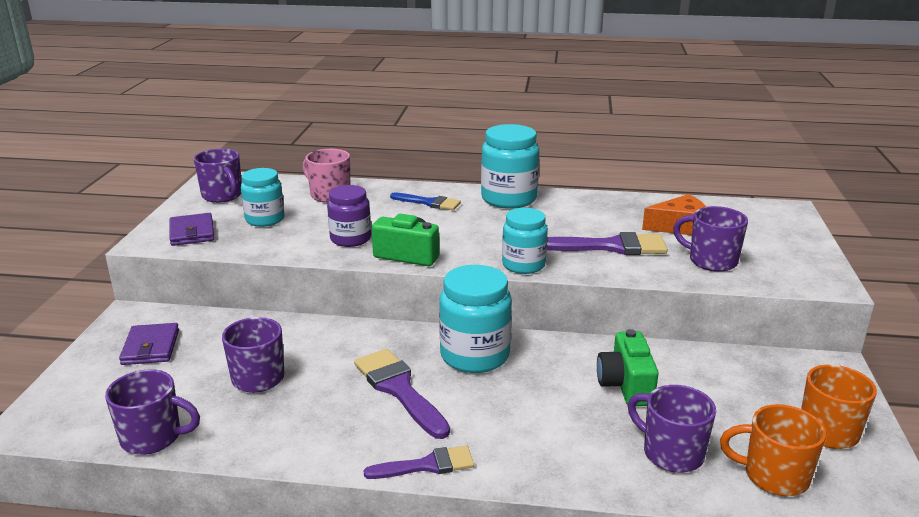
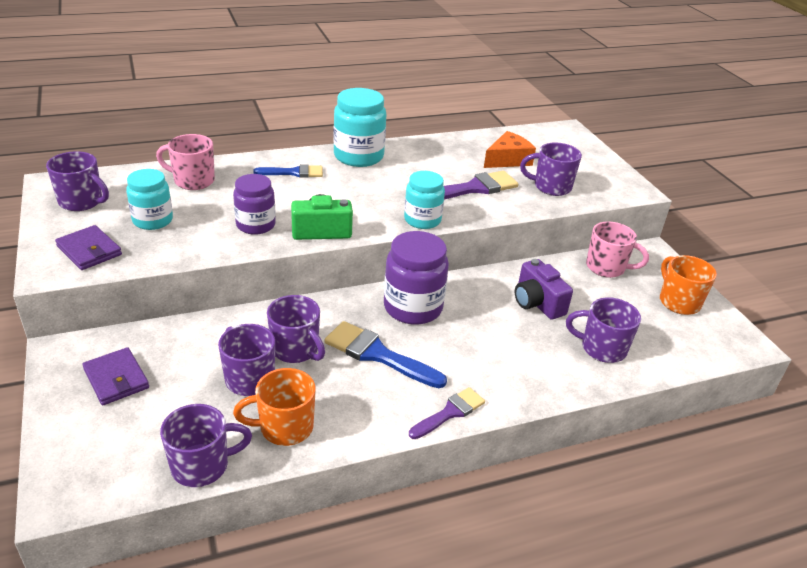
camera: 30 degrees left, 10 degrees up
(323, 364) = (296, 350): none -> purple mug
(399, 389) = (378, 355): purple brush -> blue brush
(474, 355) = (413, 307): turquoise jar -> purple jar
(625, 385) = (537, 303): green camera -> purple camera
(752, 370) = (606, 267): none -> pink mug
(773, 476) = (670, 346): orange mug -> orange mug (284, 427)

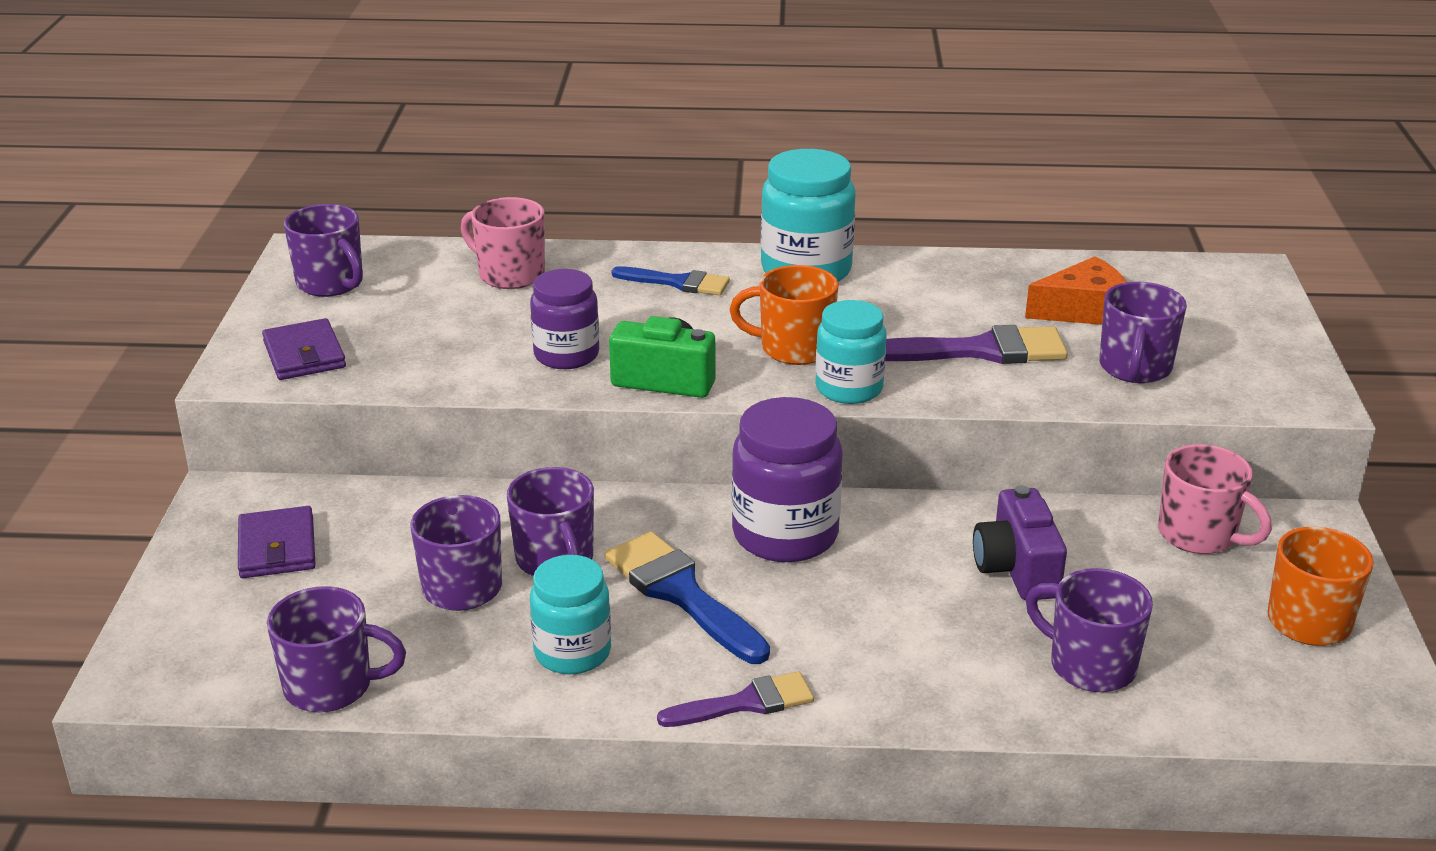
camera: 25 degrees right, 5 degrees down
(153, 220) = (416, 325): turquoise jar -> turquoise jar (572, 652)
(284, 427) = (475, 664): orange mug -> orange mug (793, 348)
(551, 187) = (1135, 369): purple mug -> purple mug turned 105 degrees counterclockwise

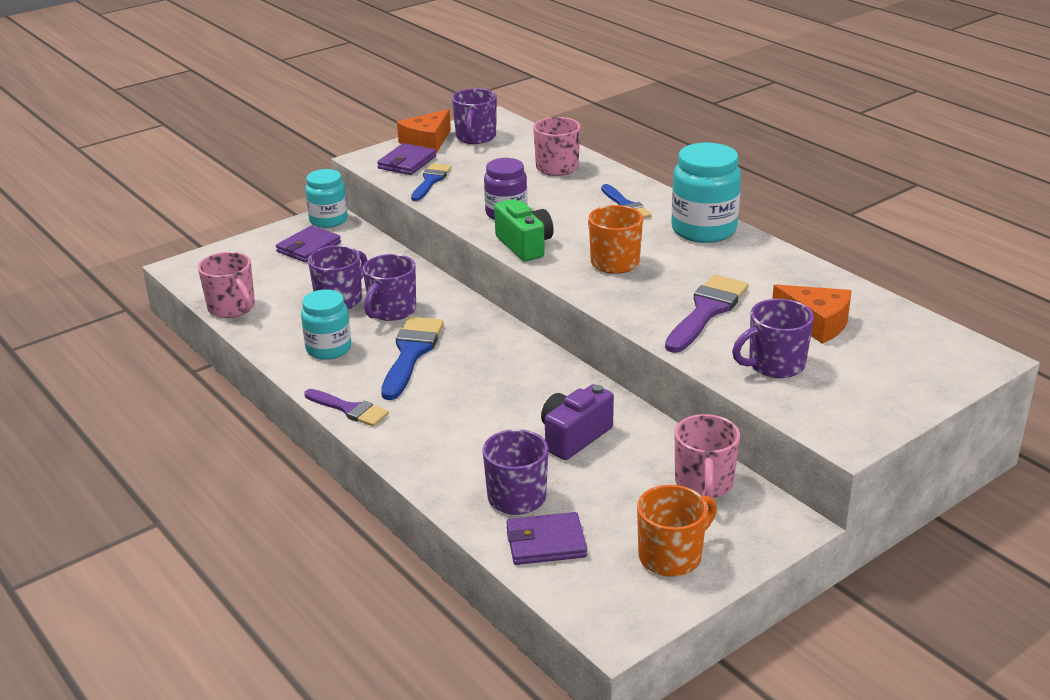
camera: 50 degrees right, 0 degrees up
(276, 317) = (427, 142): none -> orange cheese
(331, 687) = (232, 308): purple mug -> pink mug
(388, 362) = (430, 181): none -> blue brush
(785, 535) = (502, 357): purple jar -> none
(849, 389) = (599, 293): turquoise jar -> turquoise jar (328, 220)
(979, 351) = (706, 311): purple brush -> purple brush turned 105 degrees counterclockwise
(1201, 689) = (546, 542): none -> purple wallet

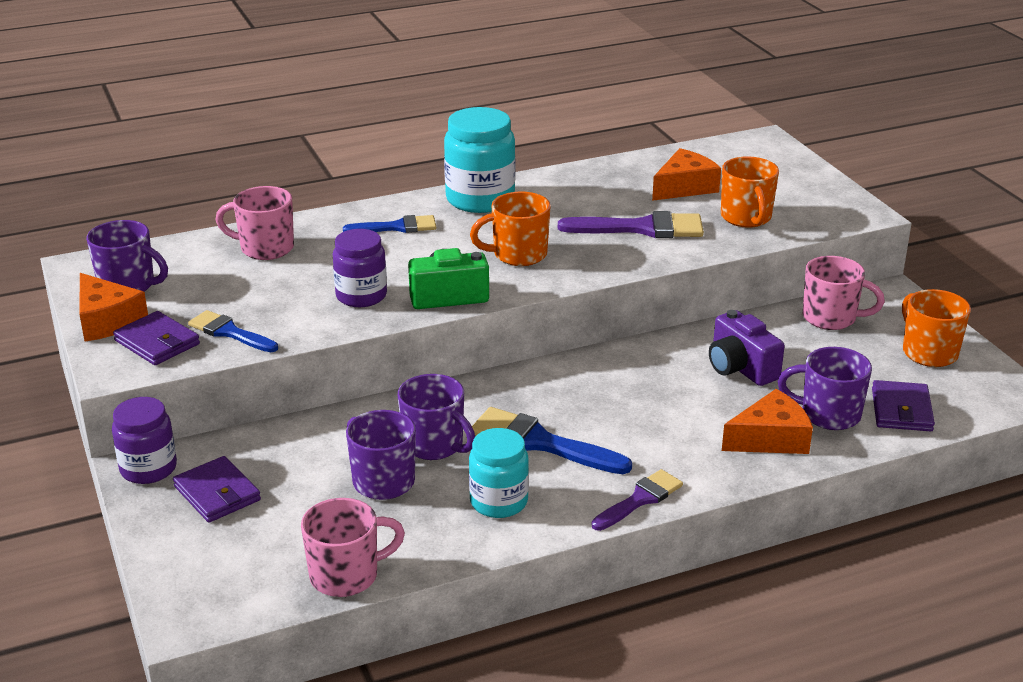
camera: 75 degrees left, 0 degrees up
(328, 220) = (148, 469): turquoise jar -> purple jar
(462, 466) = (770, 438): none -> orange cheese
(706, 311) = (641, 228): purple brush -> purple brush turned 135 degrees clockwise
(774, 365) = (746, 218): purple mug -> orange mug

